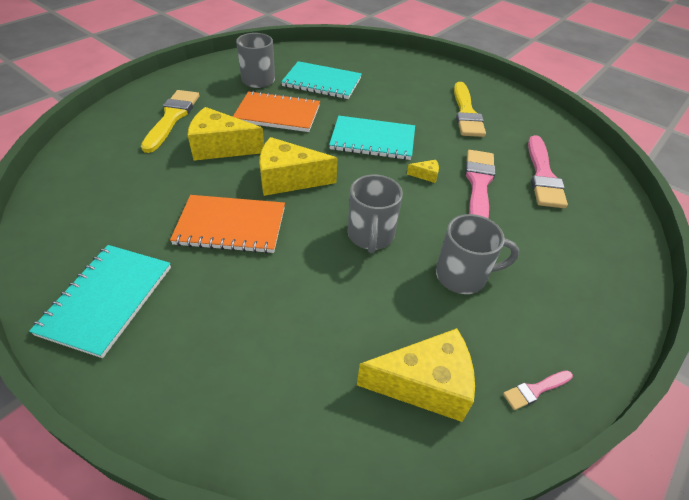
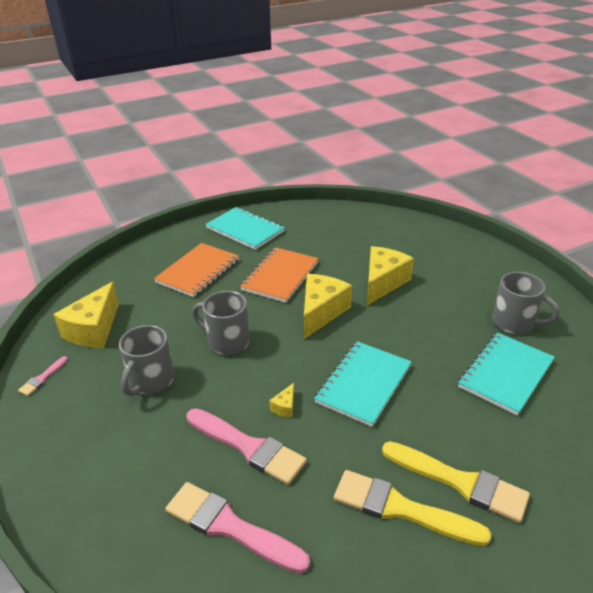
camera: 115 degrees right, 10 degrees down
(172, 118) = (439, 262): yellow brush -> yellow brush (460, 482)
(277, 114) = (434, 324): orange notebook -> orange notebook (198, 271)
(535, 390) = (42, 378): pink brush -> pink brush turned 150 degrees counterclockwise

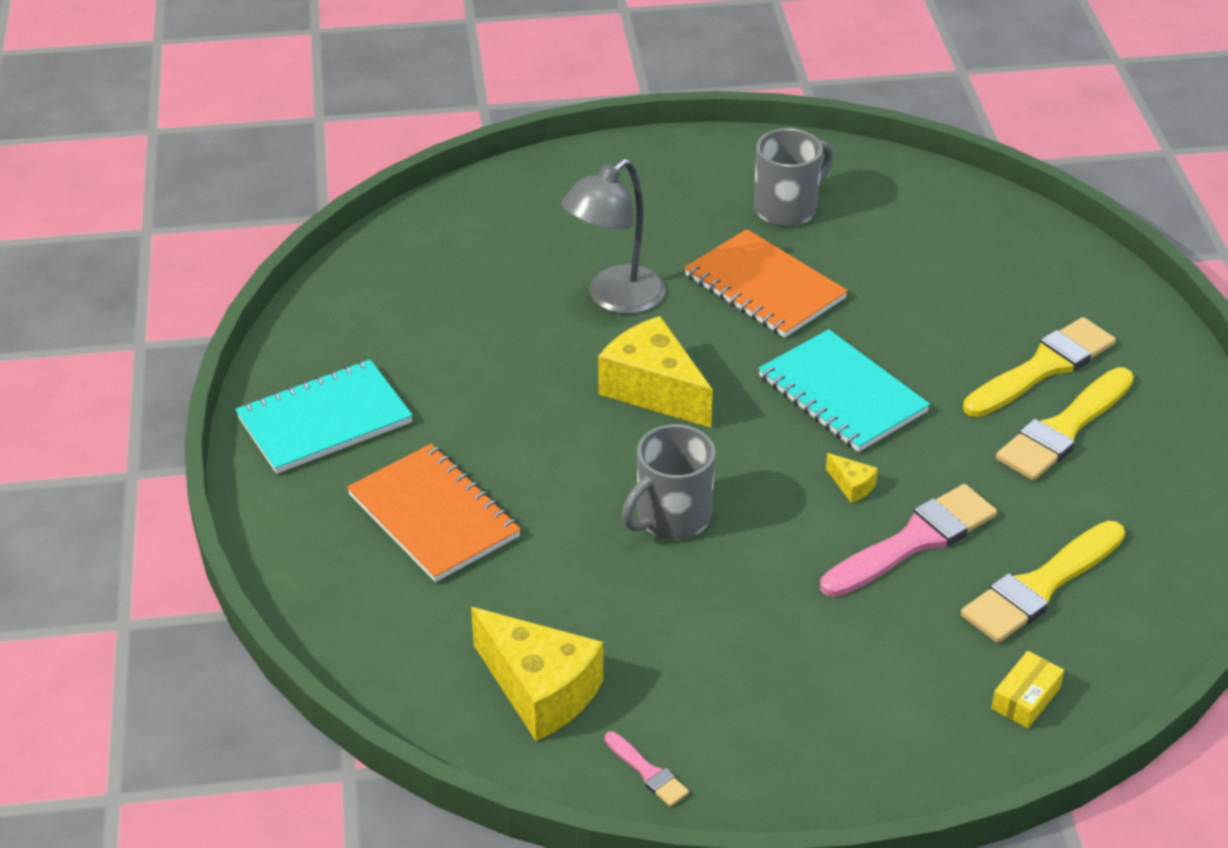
camera: 70 degrees left, 5 degrees up
(119, 539) = (1025, 698): none -> yellow box
(150, 381) = (725, 627): grey mug -> none
(230, 527) = (1040, 586): pink brush -> yellow brush
(280, 276) = (520, 411): orange notebook -> orange notebook (764, 287)
(383, 283) = (615, 298): yellow cheese -> grey lamp
(505, 374) = (884, 259): turquoise notebook -> none

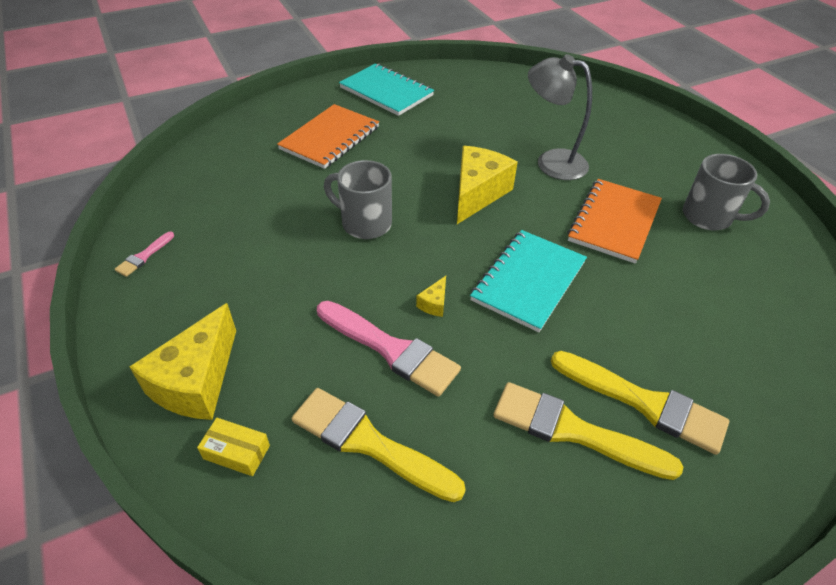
camera: 70 degrees right, 5 degrees up
(540, 690) = (205, 201): yellow cheese -> yellow cheese (197, 381)

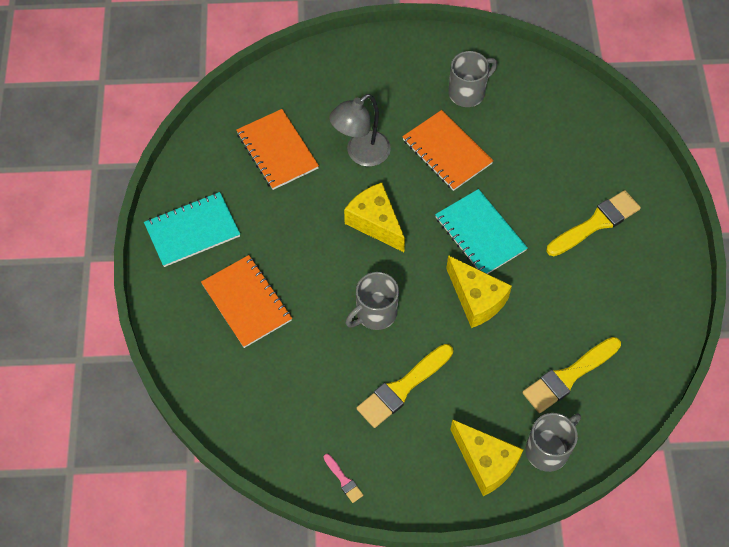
camera: 65 degrees left, 15 degrees up
(236, 452) = (548, 449): yellow box -> grey mug
(390, 349) = (505, 340): pink brush -> none
(434, 303) = (476, 299): yellow cheese -> yellow cheese, size x2.38
(507, 112) = (277, 151): none -> orange notebook
(573, 431) = (600, 268): yellow brush -> yellow brush (402, 388)

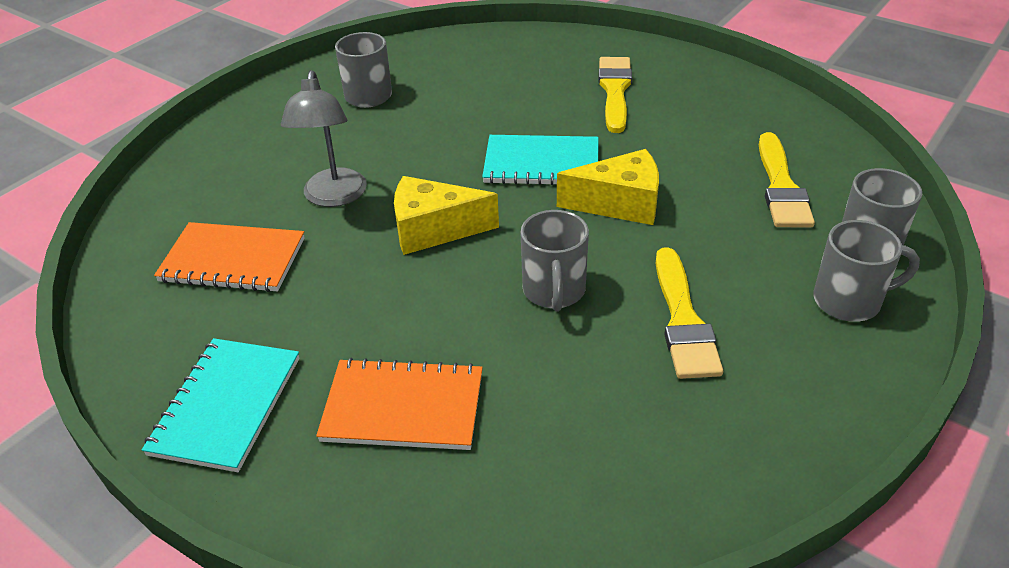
camera: 50 degrees left, 20 degrees down
(343, 480) = (780, 452): pink brush -> none
(447, 152) = (416, 139): orange notebook -> none
(485, 462) = (849, 301): yellow cheese -> grey mug

